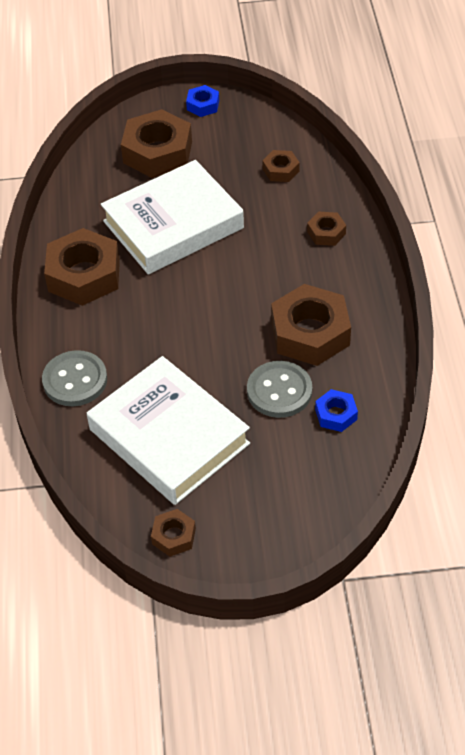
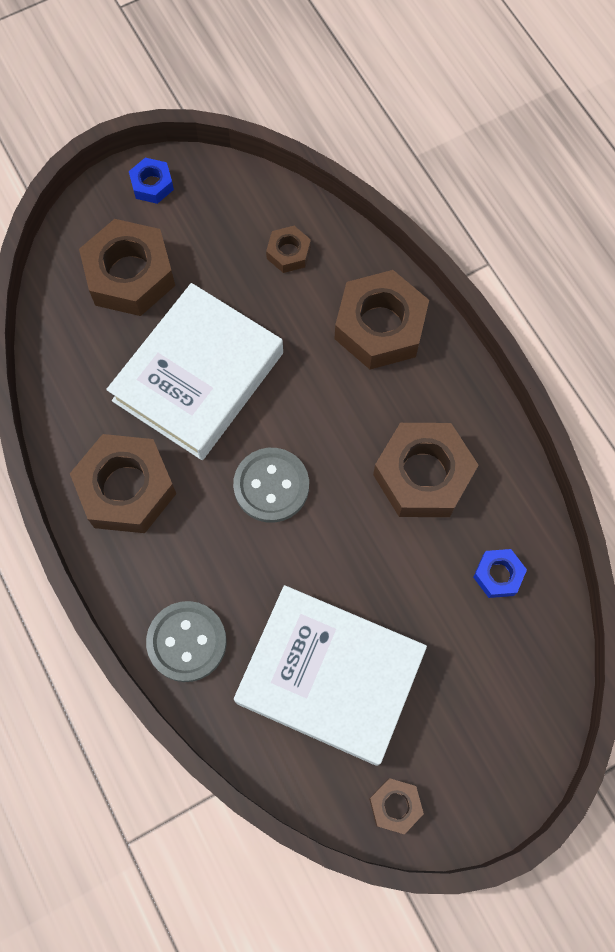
camera: 25 degrees left, 20 degrees up
(279, 391) = (424, 567): grey button -> grey button (271, 486)
(326, 233) = (380, 327): brown nut -> brown nut, size x2.03

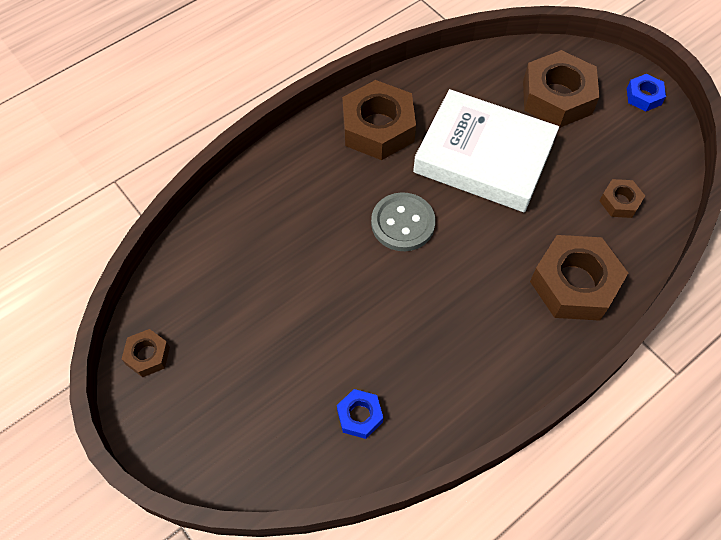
camera: 80 degrees right, 10 degrees down
(187, 642) = (264, 188): grey button -> none
(330, 677) = (249, 291): white book -> none
(423, 475) = (441, 339): brown nut -> none

